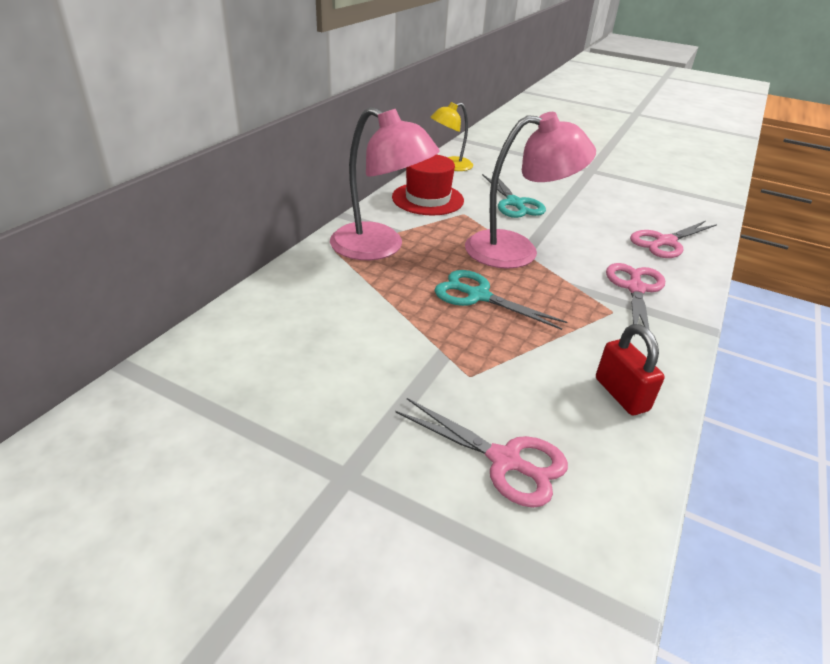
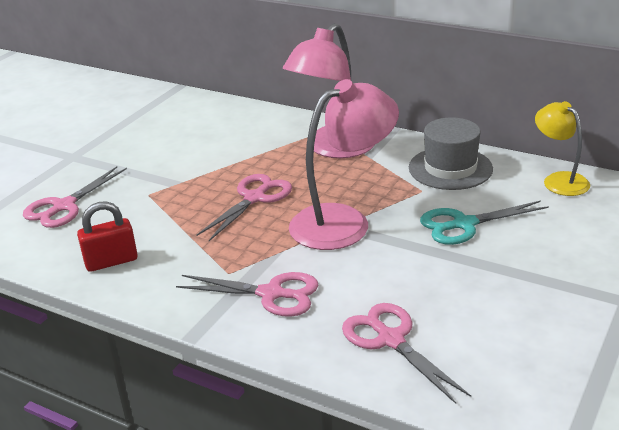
camera: 95 degrees right, 5 degrees down
(427, 199) = (450, 168): red hat -> grey hat
(478, 296) = (254, 198): turquoise scissors -> pink scissors
(516, 250) = (343, 221): pink lamp -> pink lamp turned 120 degrees counterclockwise

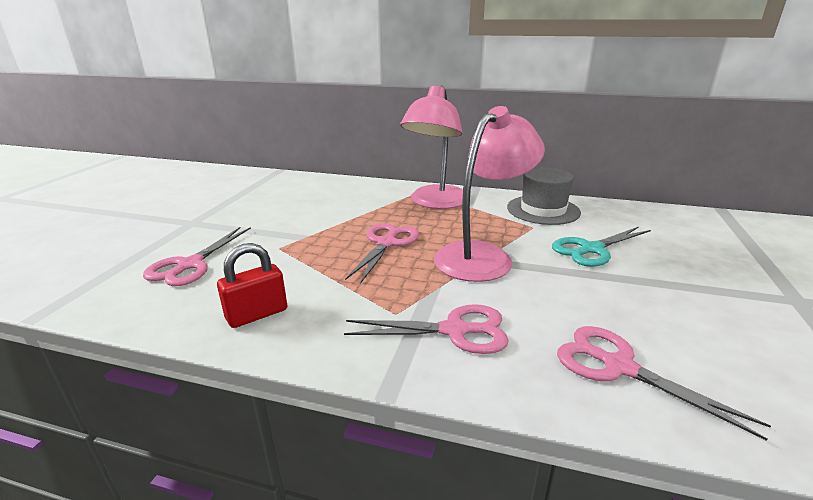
camera: 15 degrees left, 5 degrees down
(559, 180) = (636, 212): yellow lamp -> none

